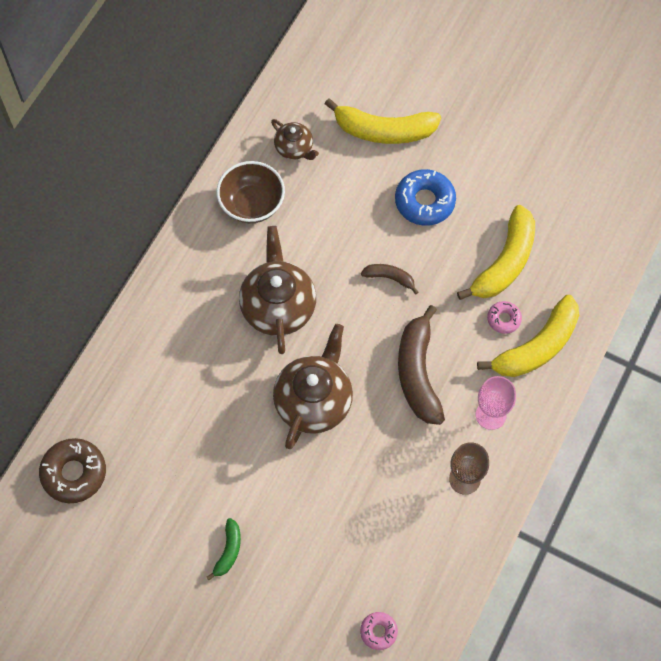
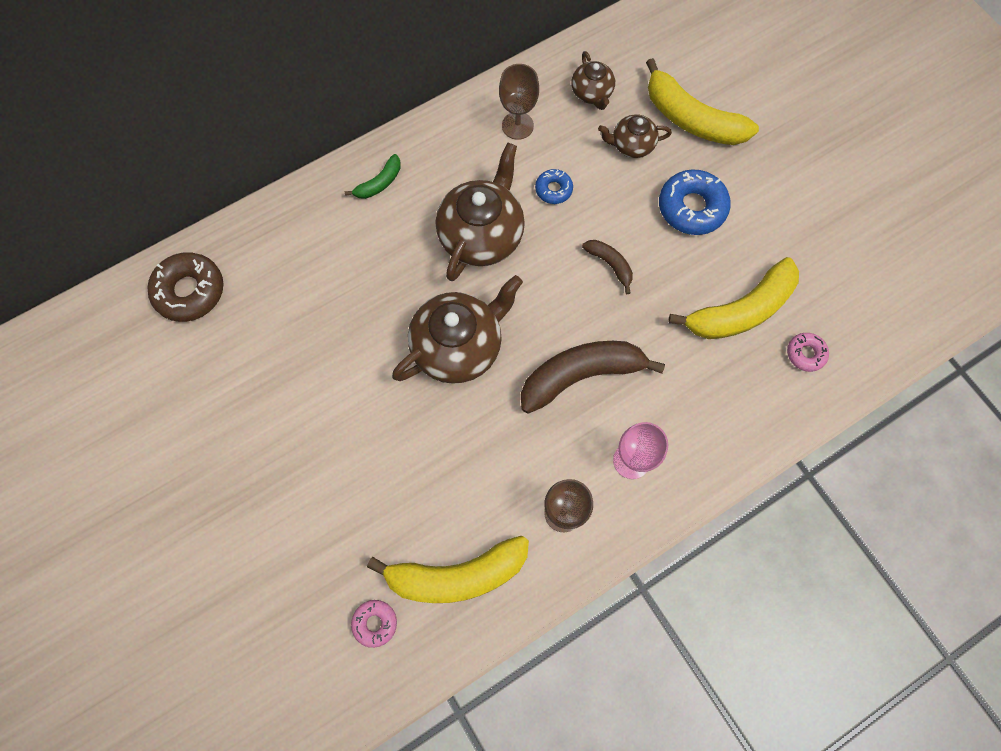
camera: 30 degrees right, 5 degrees up
(228, 551) = (281, 449): green banana -> green banana (379, 183)
(252, 204) = (517, 125): brown bowl -> brown goblet
(311, 241) = (553, 189): none -> blue donut
(350, 175) = (631, 145): none -> brown teapot
(418, 373) = (581, 375): brown banana -> brown banana turned 45 degrees clockwise
(503, 319) = (704, 368): pink donut -> pink donut (805, 354)
(537, 347) = (724, 416): yellow banana -> yellow banana (457, 575)

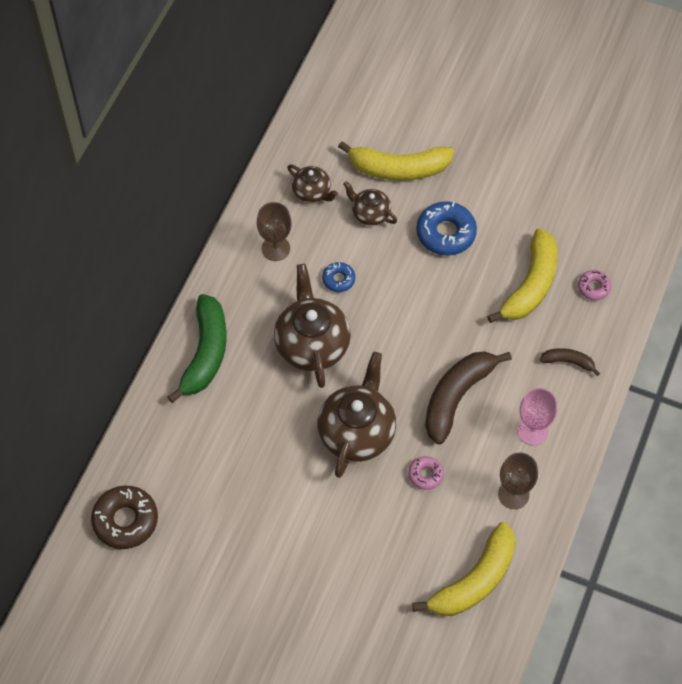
camera: 35 degrees left, 10 degrees down
(375, 623) = (444, 647): pink donut -> pink donut (425, 475)
(379, 183) = (205, 353): green banana -> green banana, size x2.02
(610, 265) = (419, 308): brown banana -> brown banana (568, 362)
(631, 145) = (370, 213): brown teapot -> brown teapot turned 75 degrees clockwise

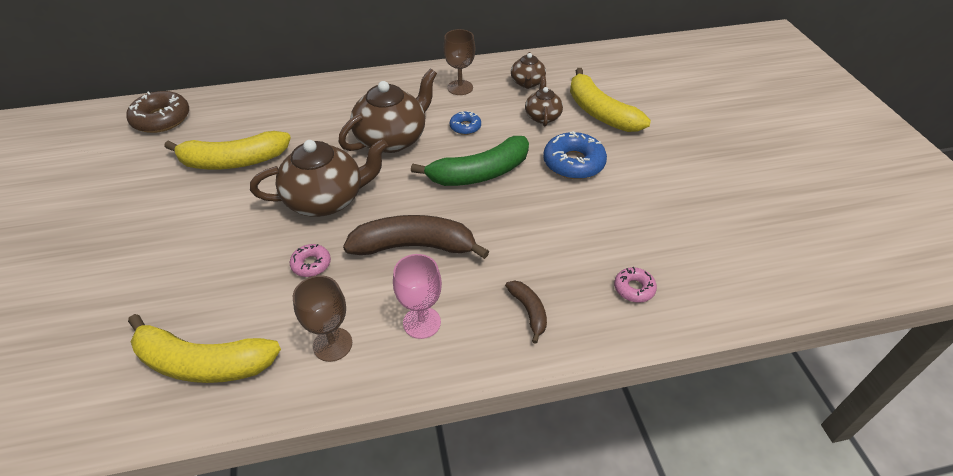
camera: 55 degrees right, 15 degrees down
(205, 353) = (338, 95): green banana -> green banana (479, 173)
(530, 285) = (584, 240): yellow banana -> yellow banana (234, 161)

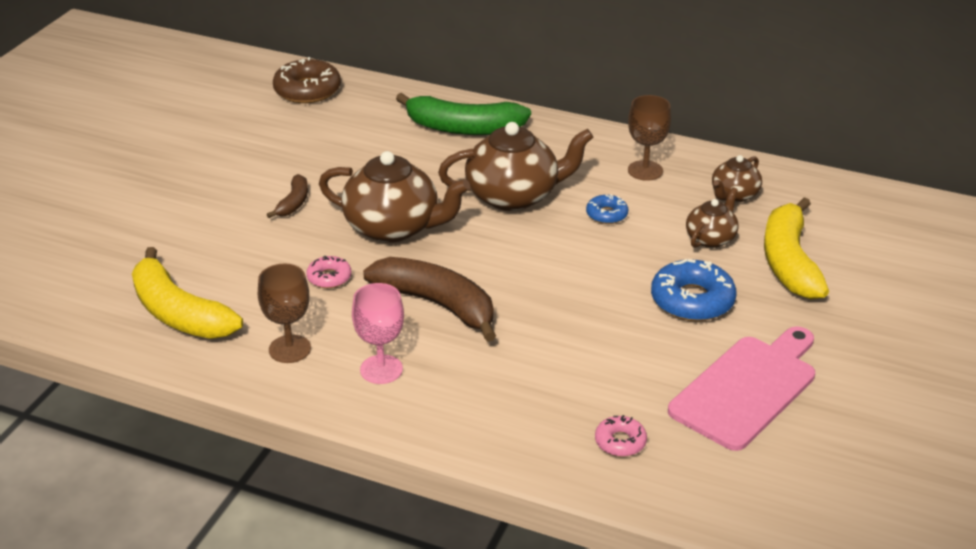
camera: 35 degrees right, 10 degrees down
(234, 161) = (339, 157): yellow banana -> none
(479, 173) = (573, 267): green banana -> green banana (463, 128)
(528, 311) = (489, 409): brown banana -> brown banana (293, 203)
(663, 208) = (746, 388): none -> pink cutting board

